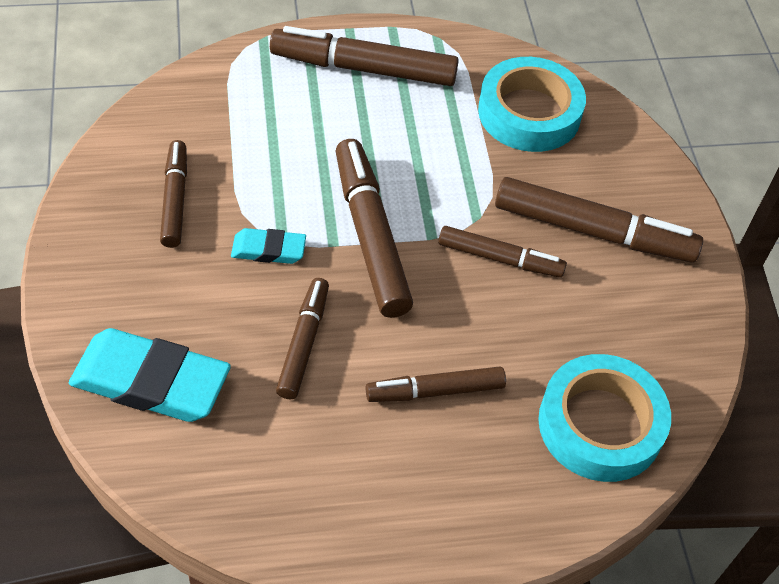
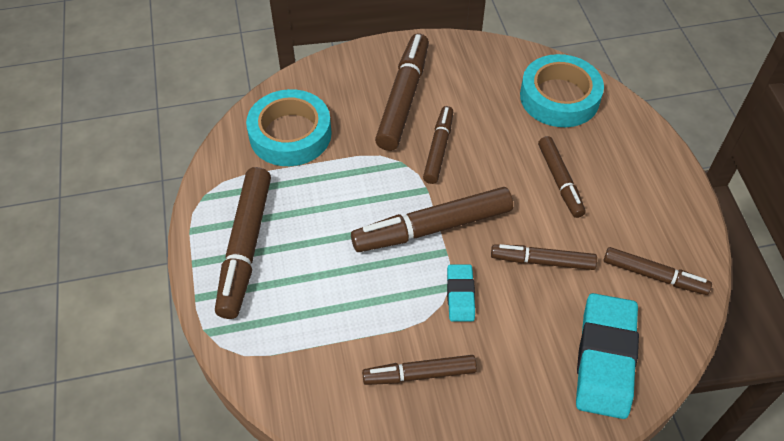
camera: 90 degrees left, 0 degrees up
(260, 471) = (654, 276): none -> brown marker

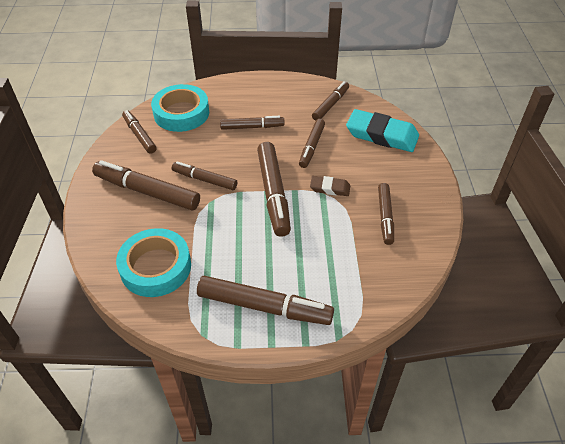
camera: 80 degrees left, 5 degrees down
(460, 295) = (330, 188): turquoise eraser -> brown eraser
(500, 67) = (139, 135): none -> brown marker

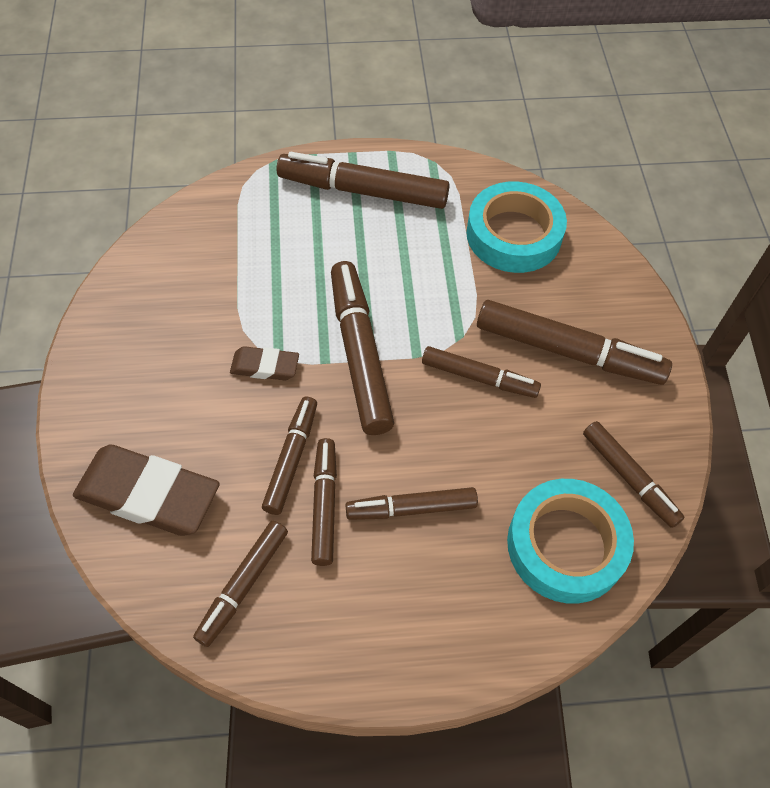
camera: 175 degrees right, 10 degrees up
(382, 135) = (148, 494): turquoise eraser -> brown eraser
(385, 217) = (182, 316): brown marker -> brown marker (324, 505)

